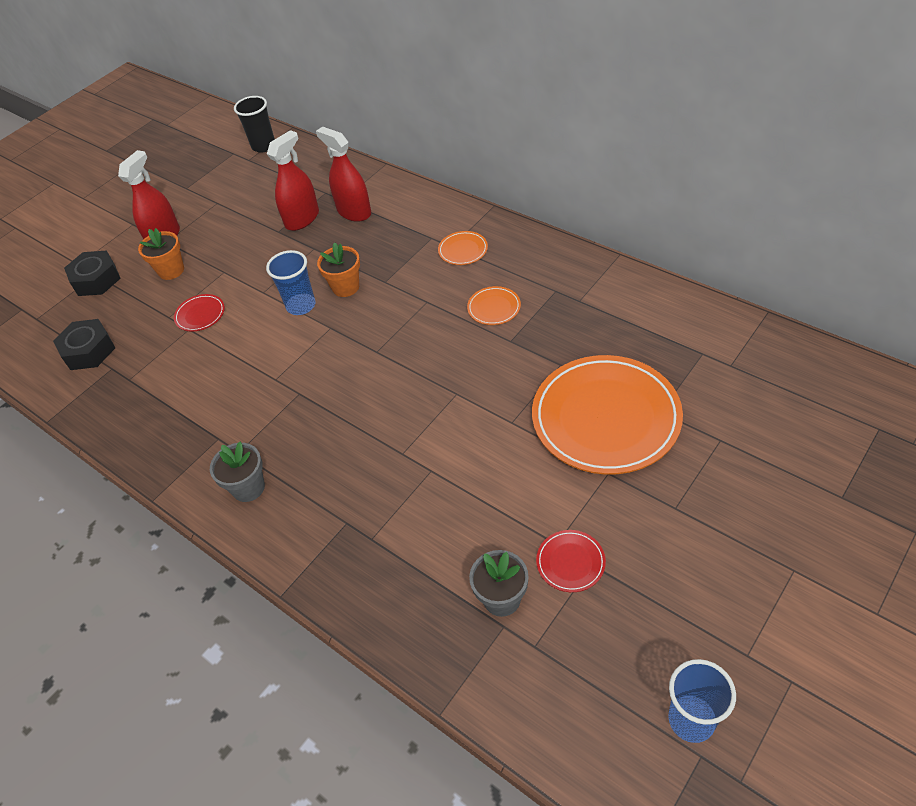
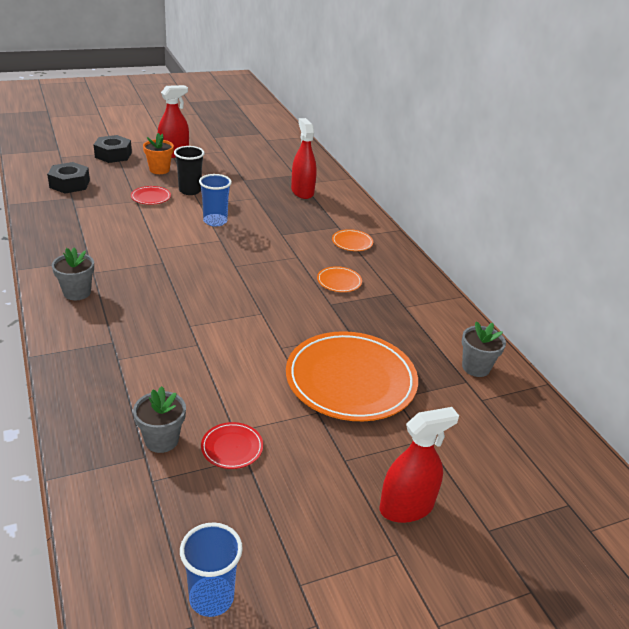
camera: 20 degrees right, 15 degrees down
(263, 146) = (283, 137): black cup -> black cup (190, 190)
(302, 219) = (265, 181): red spray bottle -> red spray bottle (406, 507)
(345, 287) = (253, 225): orange flower pot -> none
(697, 332) = (476, 367): none -> grey flower pot

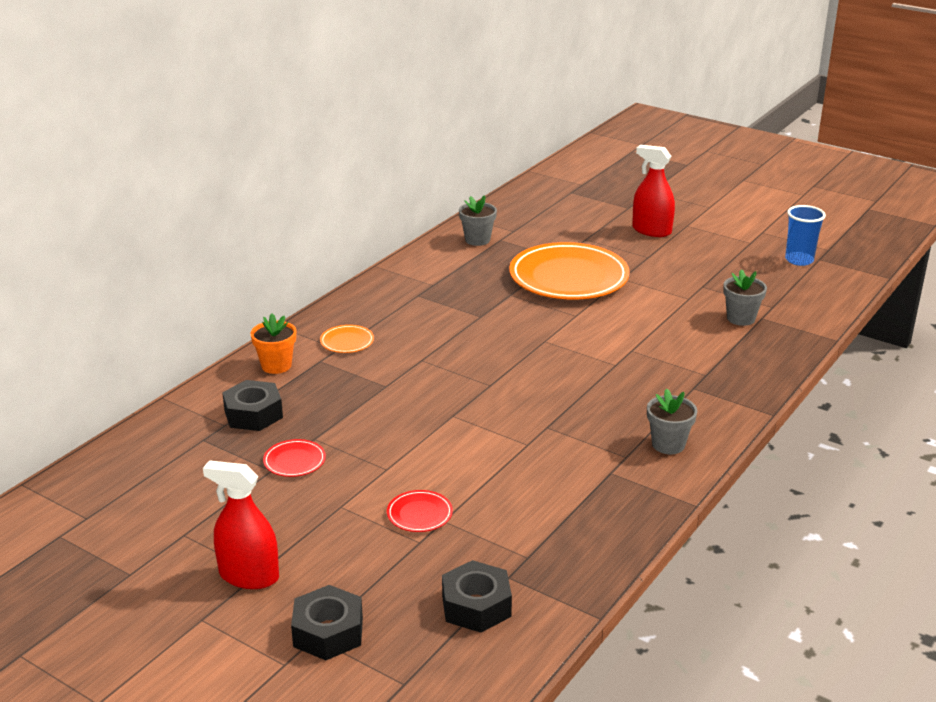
camera: 120 degrees left, 5 degrees down
(159, 170) = (326, 555): orange flower pot -> orange flower pot (276, 365)
(190, 190) = (359, 495): black cup -> none
(215, 221) = (415, 438): blue cup -> none
(232, 448) = (703, 293): red plate -> red plate (294, 461)
(302, 192) = (253, 414): red spray bottle -> black nut
(339, 281) = (436, 324): orange plate -> none

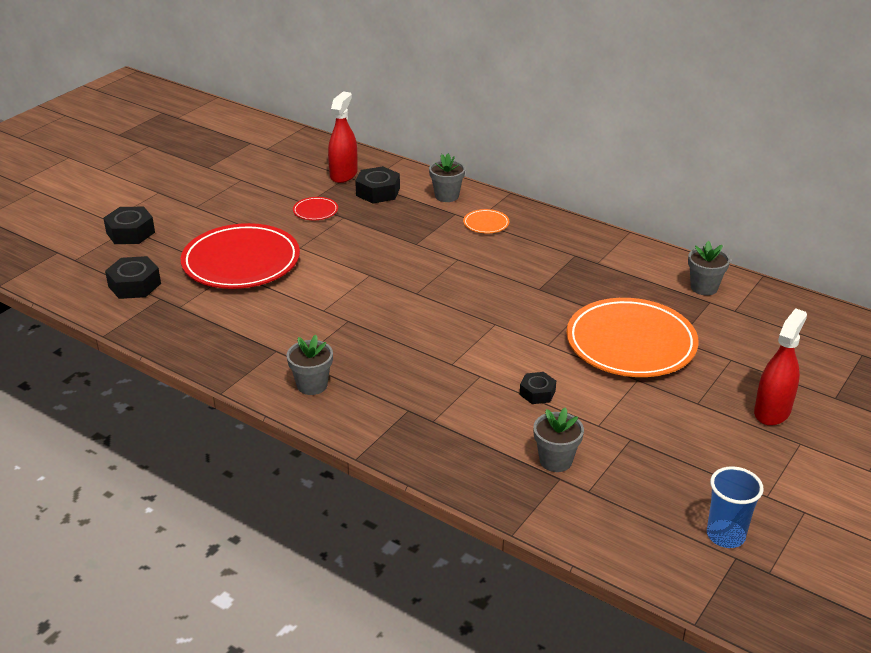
camera: 90 degrees right, 5 degrees up
(249, 576) = (193, 203): red spray bottle -> red spray bottle (343, 174)
(276, 365) = (447, 196): orange flower pot -> grey flower pot
(419, 514) = (241, 262): red plate -> red plate, size x2.42
(651, 323) = (537, 393): none -> black nut

